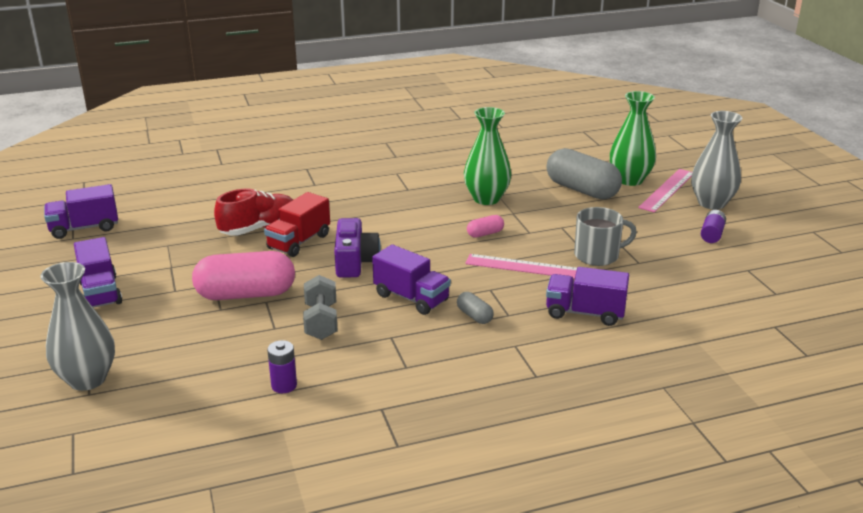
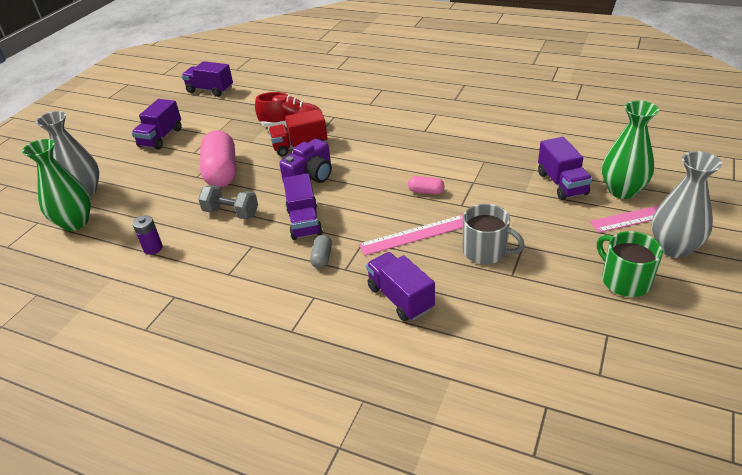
camera: 45 degrees right, 10 degrees up
(246, 294) = (222, 172): pink capsule -> pink capsule turned 45 degrees clockwise
(321, 322) = (231, 213): grey dumbbell -> grey dumbbell turned 75 degrees clockwise
(486, 199) = (470, 161): green vase -> green vase (75, 222)
(526, 267) = (415, 235): pink ruler -> pink ruler turned 75 degrees counterclockwise
(582, 190) = (562, 184): grey capsule -> purple truck
(712, 234) = (624, 280): purple battery -> green mug

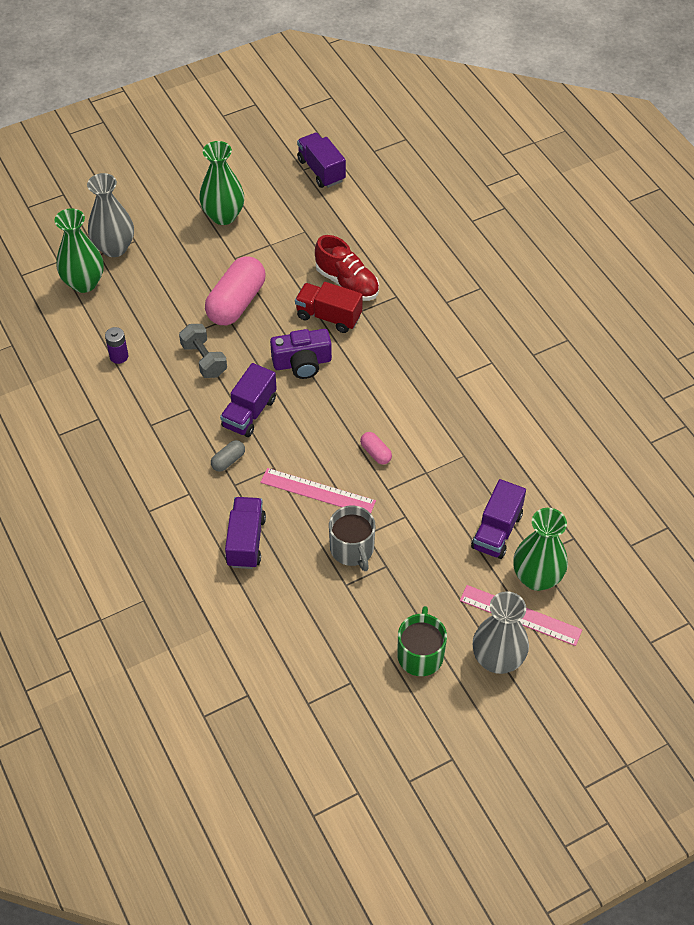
camera: 35 degrees right, 15 degrees up
(161, 137) = (223, 216): purple truck -> green vase

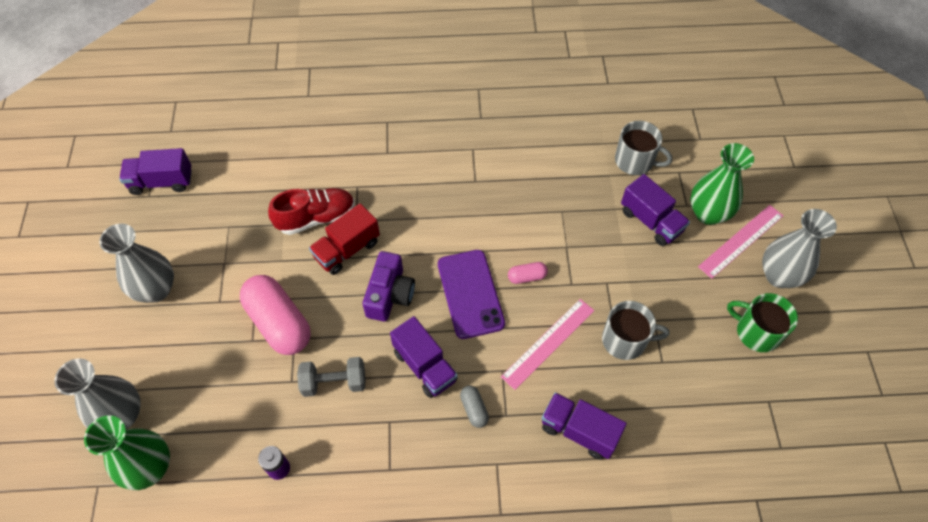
camera: 65 degrees left, 5 degrees up
(223, 216) = (156, 289): green vase -> grey vase
(335, 418) = (470, 294): none -> purple phone
(562, 496) = (635, 161): none -> grey mug

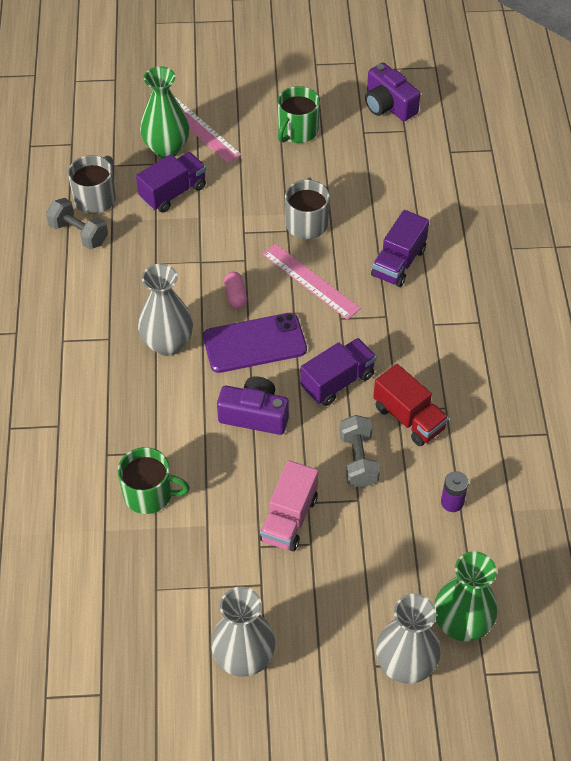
camera: 90 degrees left, 5 degrees down
(161, 182) = (79, 681): purple truck -> none
(279, 323) = (289, 519): pink capsule -> pink truck
(316, 218) = (149, 494): red shoe -> green mug
(347, 250) = (195, 459): red truck -> red truck (409, 418)
(474, 409) = (381, 341): grey capsule -> none
(591, 151) = (79, 233): none -> grey dumbbell
(779, 276) = (239, 108): grey vase -> grey vase (167, 343)
(819, 431) = (388, 105): none -> purple camera

